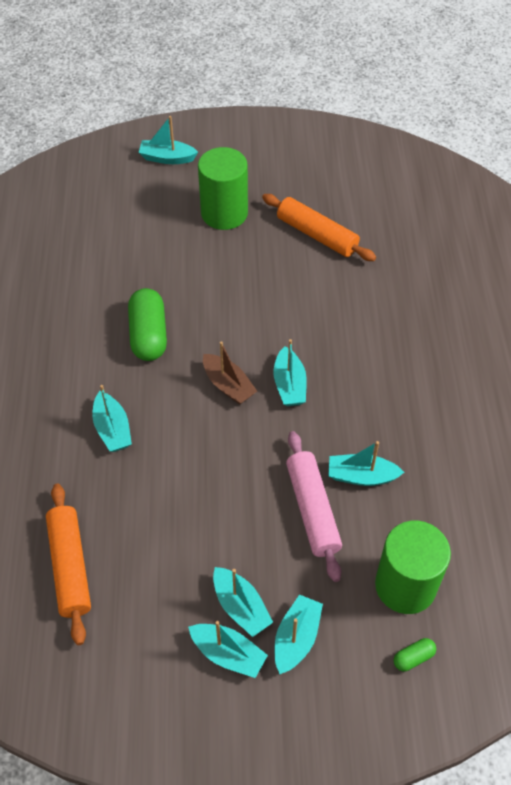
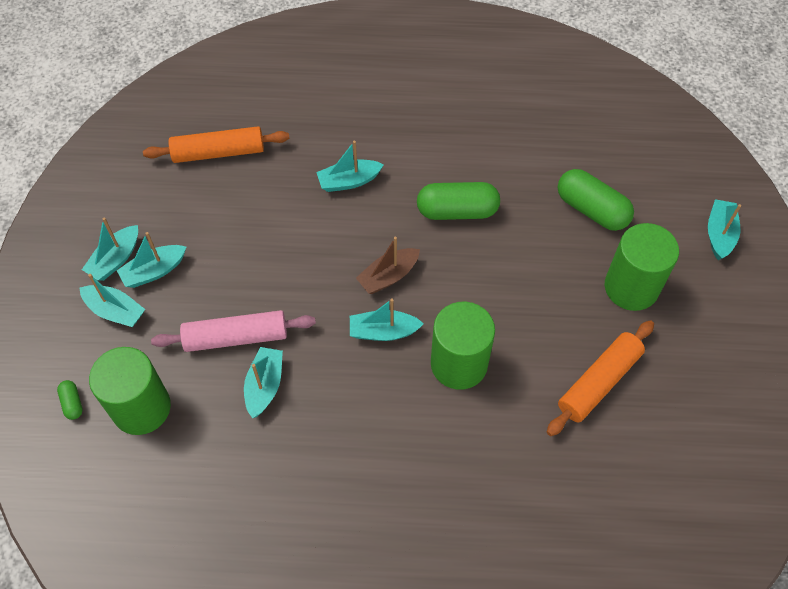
camera: 95 degrees right, 5 degrees up
(144, 237) = (592, 209): none -> green capsule
(314, 327) = (459, 364): none -> green cylinder

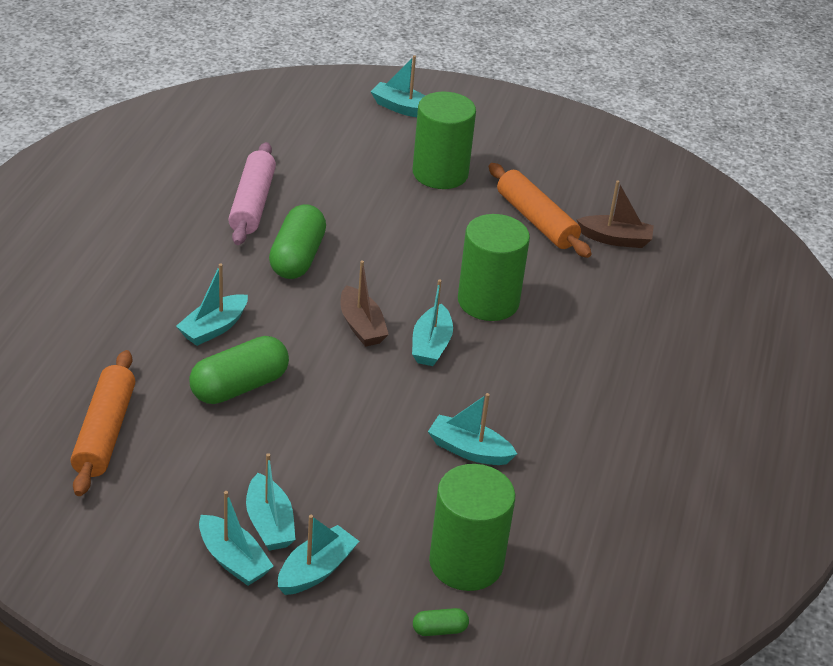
camera: 80 degrees left, 20 degrees down
(236, 337) = (396, 463): pink rolling pin -> pink rolling pin (252, 203)
(349, 181) = (213, 328): turquoise boat -> turquoise boat turned 45 degrees clockwise
(592, 209) = (338, 171): green capsule -> green capsule (239, 386)
(603, 459) = (615, 239): none -> brown boat

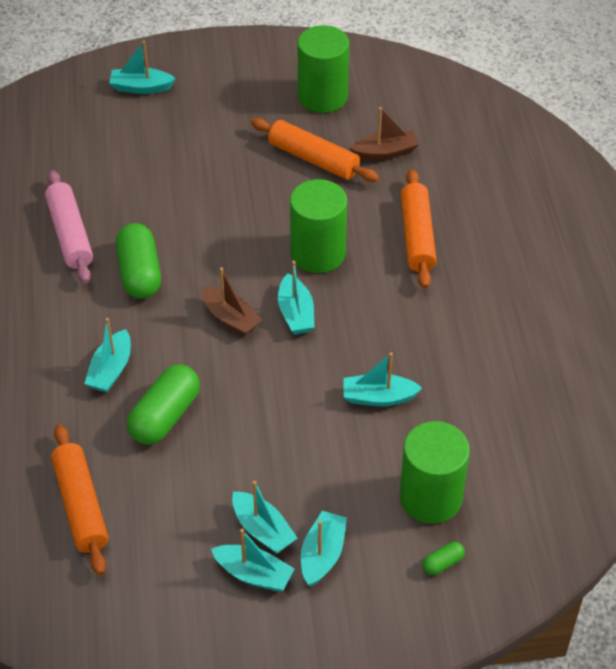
camera: 20 degrees left, 10 degrees up
(440, 173) = (210, 142): green cylinder -> green cylinder (322, 96)
(603, 322) = (417, 236): none -> orange rolling pin

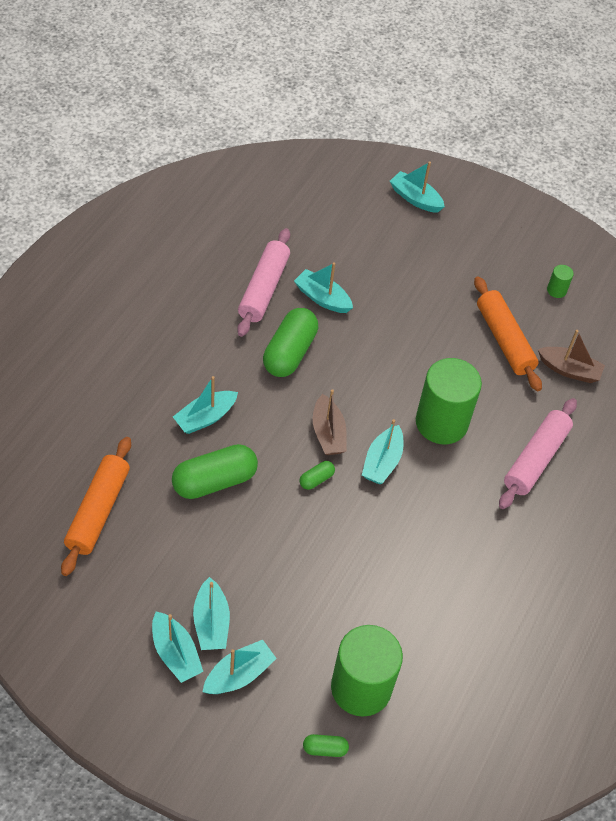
camera: 30 degrees right, 5 degrees up
(252, 360) = (316, 479): none -> green capsule
(322, 96) = (556, 290): green cylinder -> green cylinder, size x0.41
(378, 397) = (389, 575): turquoise boat -> turquoise boat (322, 298)
(417, 236) = (535, 459): orange rolling pin -> pink rolling pin

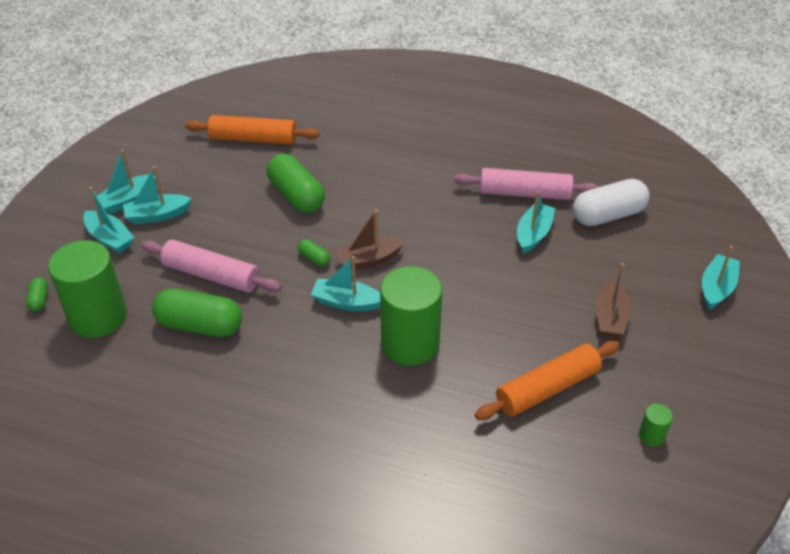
camera: 85 degrees right, 10 degrees down
(205, 417) = (361, 180): turquoise boat -> none
(290, 352) = (455, 221): green capsule -> green capsule (200, 326)
(310, 237) = (608, 215): none -> white capsule
(535, 459) = (386, 432): pink rolling pin -> pink rolling pin (211, 275)
(569, 370) = (529, 457): brown boat -> brown boat (610, 317)

